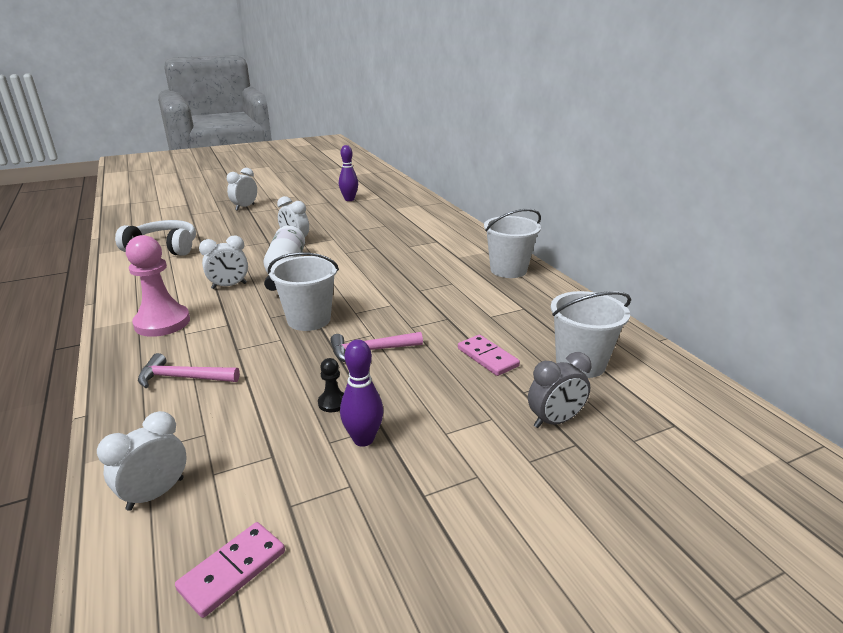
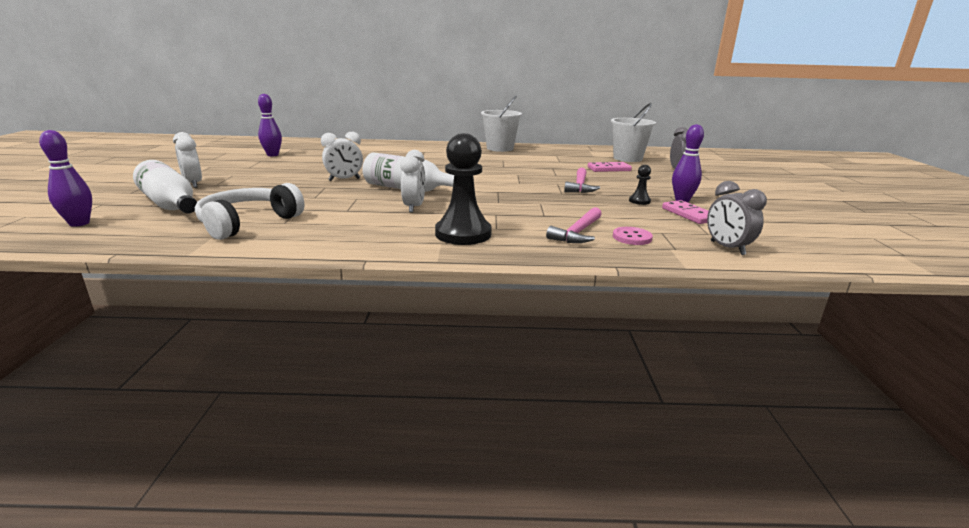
camera: 65 degrees left, 5 degrees down
(148, 213) = (79, 223): none -> purple bowling pin
(156, 494) = (727, 248): white clock -> grey clock
(162, 322) = (463, 234): pink pawn -> black pawn
(178, 414) = (632, 237): none -> pink button
(194, 218) = (170, 205): none -> white bottle
(232, 570) = (794, 235): pink domino -> pink domino (689, 214)
(309, 320) = (516, 193): white bucket -> none

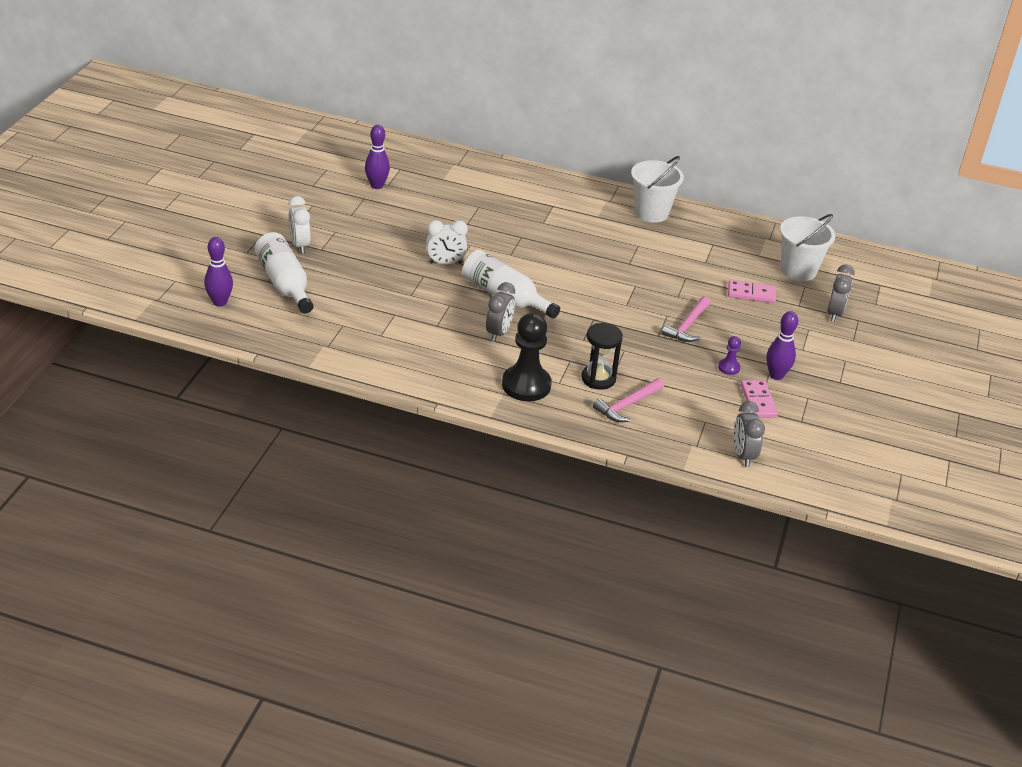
camera: 15 degrees right, 15 degrees up
(248, 223) = (351, 329): white headphones -> none
(414, 207) = (498, 333): white clock -> grey clock
(533, 221) = (598, 378): none -> black hourglass
(632, 237) = (671, 422): pink button -> none
(639, 201) = (729, 367): black pawn -> purple pawn

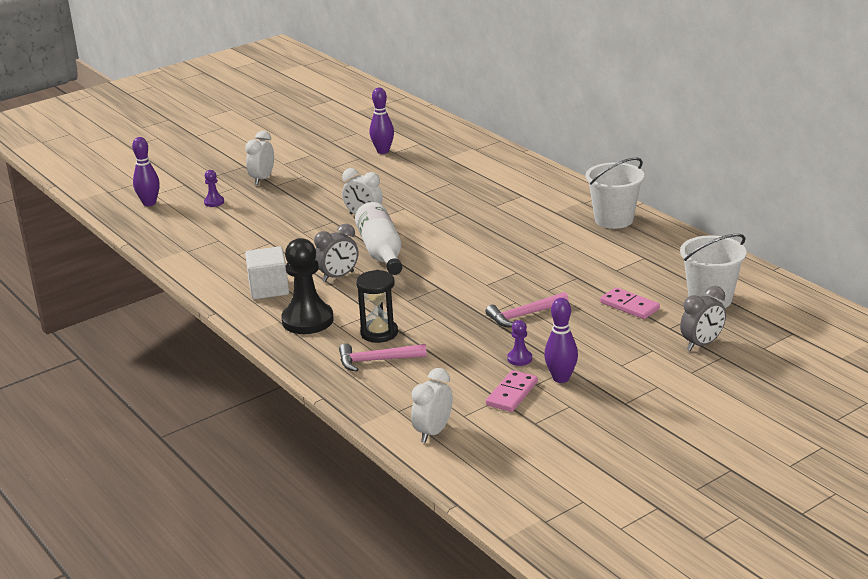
camera: 40 degrees right, 10 degrees down
(284, 284) = (214, 202): white bottle -> purple pawn
(454, 363) = (269, 289): none -> white cube
(743, 455) = (433, 432): grey clock -> white clock

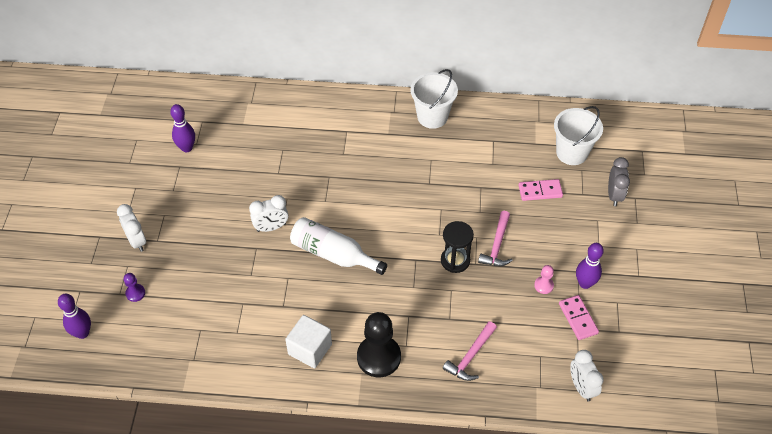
camera: 50 degrees left, 25 degrees up
(338, 277) = (339, 300): grey clock -> none
(379, 333) = (438, 331): black hourglass -> black hourglass (455, 260)
(519, 359) = (543, 285): purple pawn -> pink pawn

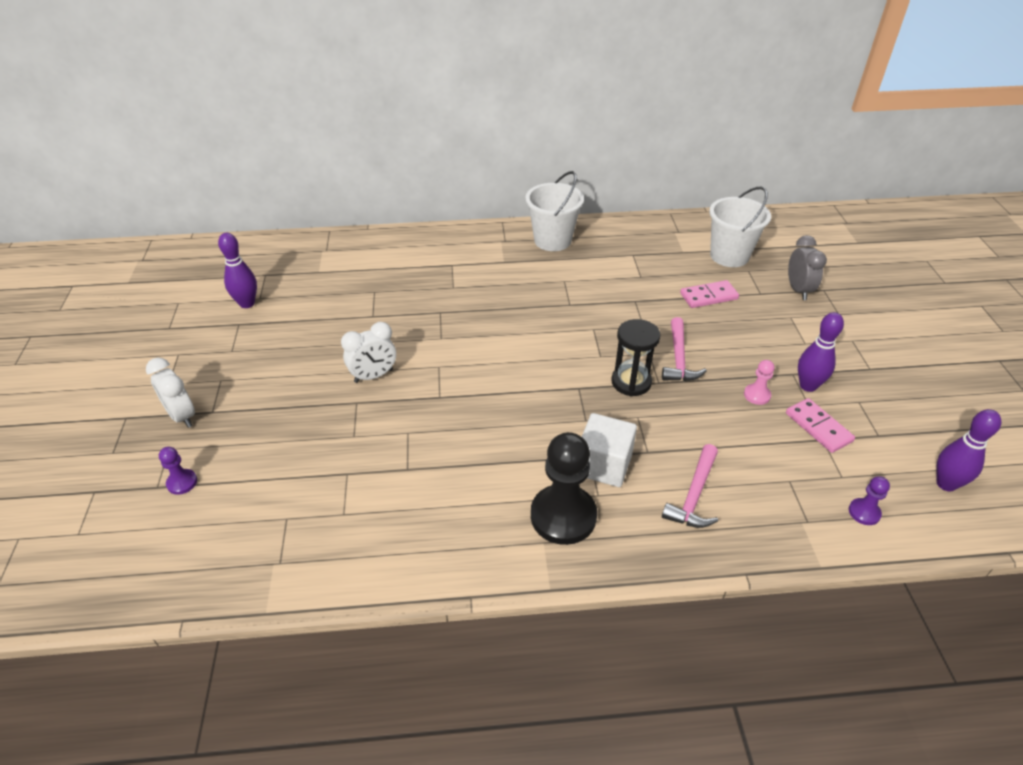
camera: 10 degrees left, 10 degrees down
(82, 333) = (97, 550): purple bowling pin -> purple bowling pin (946, 484)
(310, 349) = (458, 520): white cube -> white cube (604, 465)
(333, 254) = (465, 396): white bottle -> none
(581, 387) = (864, 512): white clock -> purple pawn

